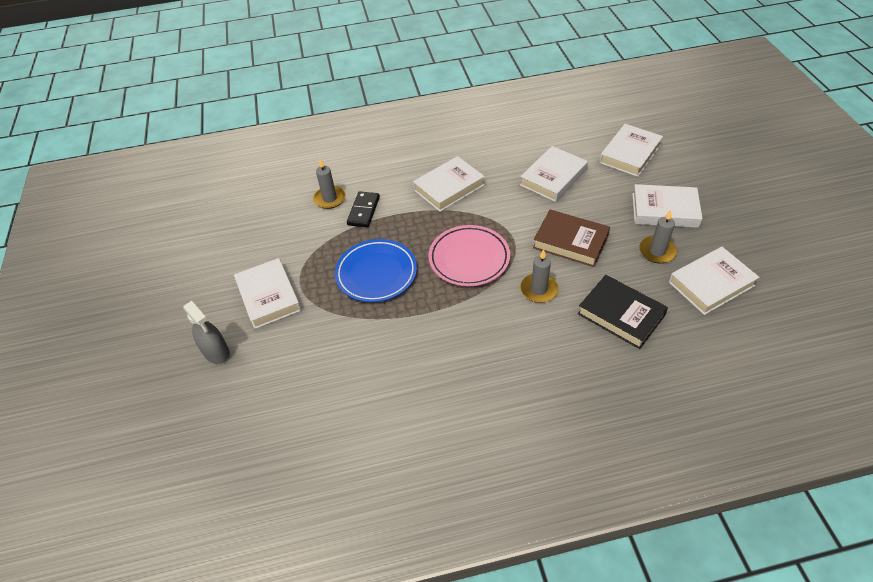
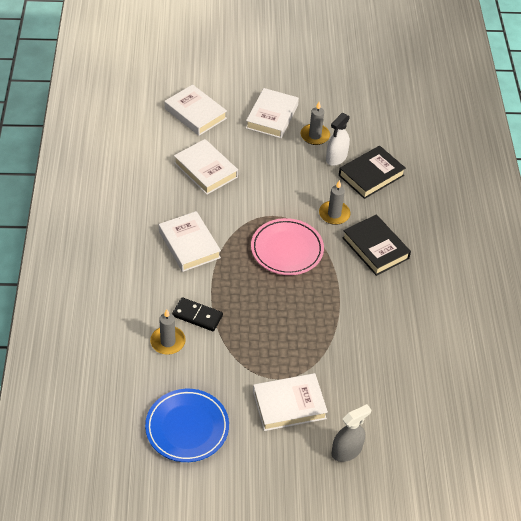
camera: 85 degrees left, 0 degrees up
(376, 273) = (285, 318): blue plate -> blue plate (187, 428)
(501, 336) = (375, 248): none -> black book
(570, 242) = (288, 181): brown book -> none
(631, 277) = (336, 158): none -> white spray bottle
(711, 284) = (355, 119): white book -> none

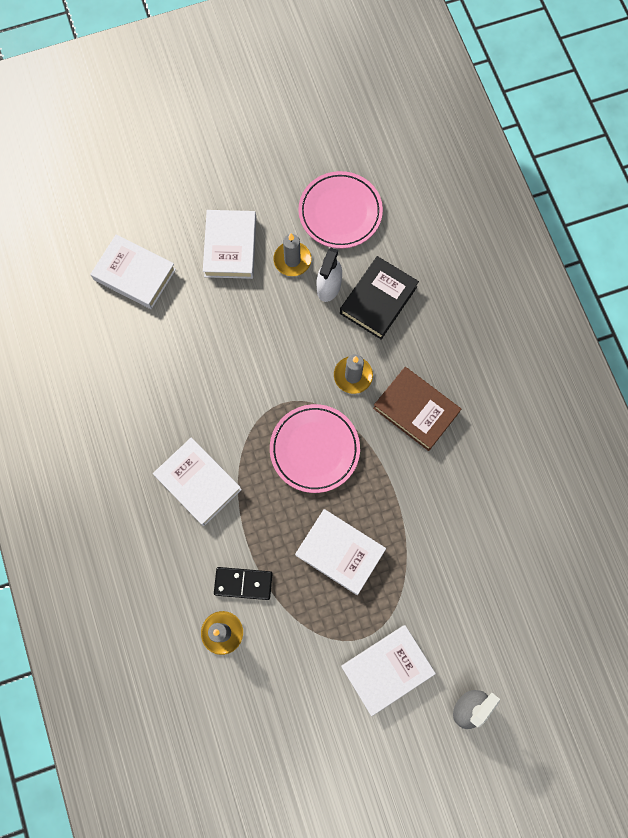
camera: 15 degrees left, 25 degrees up
(187, 428) = (285, 742): blue plate -> none
(205, 170) = (178, 361): white book -> white book (340, 552)
(361, 118) = (340, 212): none -> pink plate
(375, 248) = (416, 410): black book -> brown book

